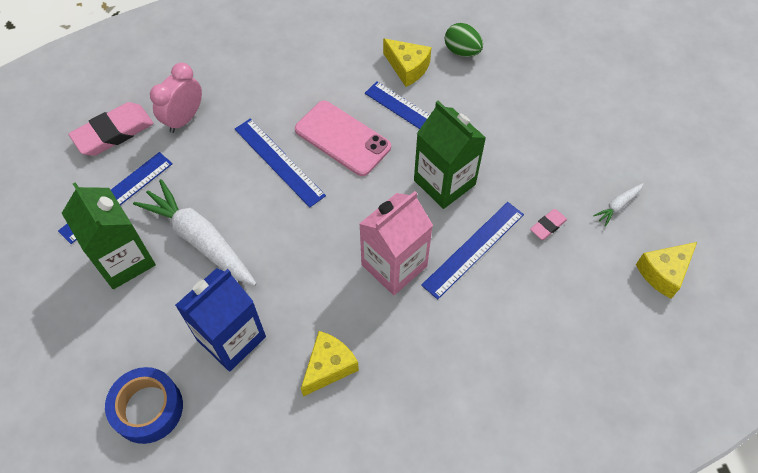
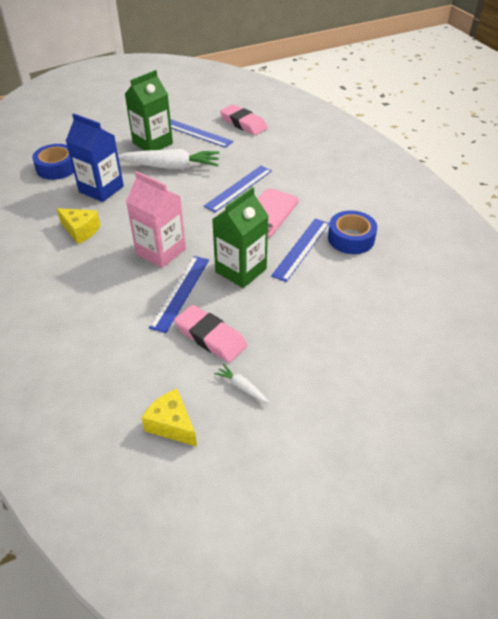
camera: 80 degrees right, 15 degrees down
(184, 119) = (262, 146): pink clock -> none
(200, 239) = (170, 167): white carrot -> white carrot turned 60 degrees clockwise
(407, 68) = (351, 238): yellow cheese -> blue tape
(462, 51) = (384, 268): green egg -> none
(473, 249) = (180, 292): blue ruler -> blue ruler turned 75 degrees clockwise
(548, 226) = (210, 337): pink eraser -> pink eraser, size x2.01

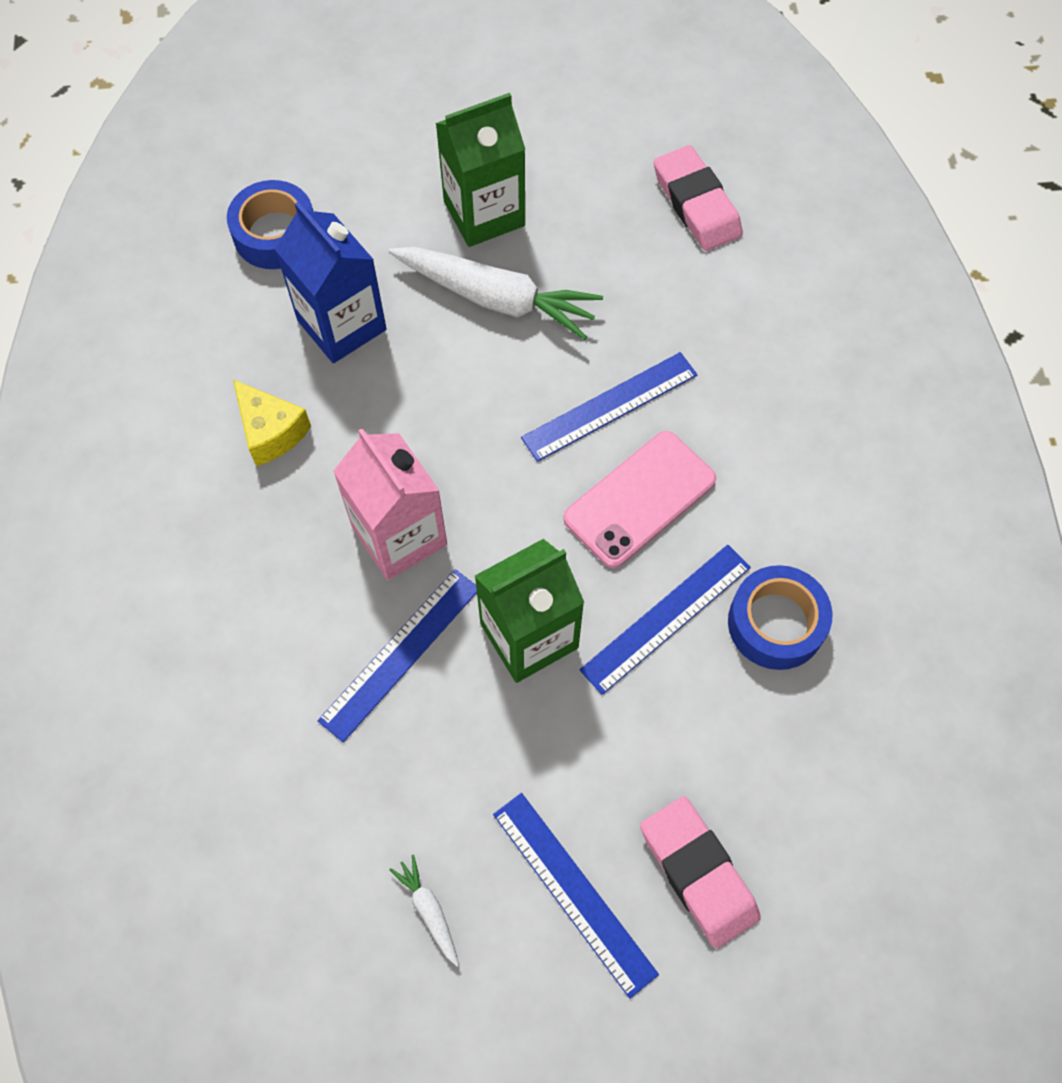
camera: 20 degrees right, 20 degrees up
(172, 425) = (288, 945): yellow cheese -> none
(196, 133) = (585, 206): blue ruler -> blue ruler (573, 892)
(210, 337) = (416, 779): pink eraser -> pink eraser (698, 873)

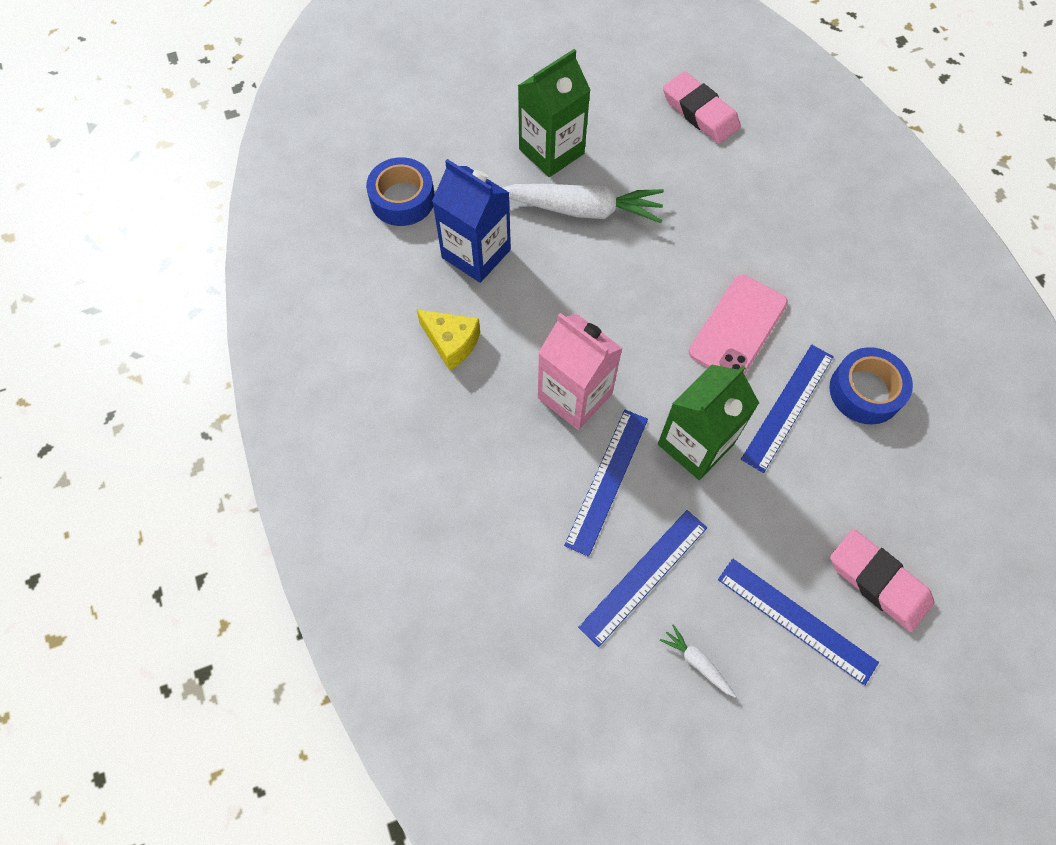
camera: 15 degrees left, 0 degrees up
(610, 406) = (692, 267): blue ruler -> blue ruler (644, 576)

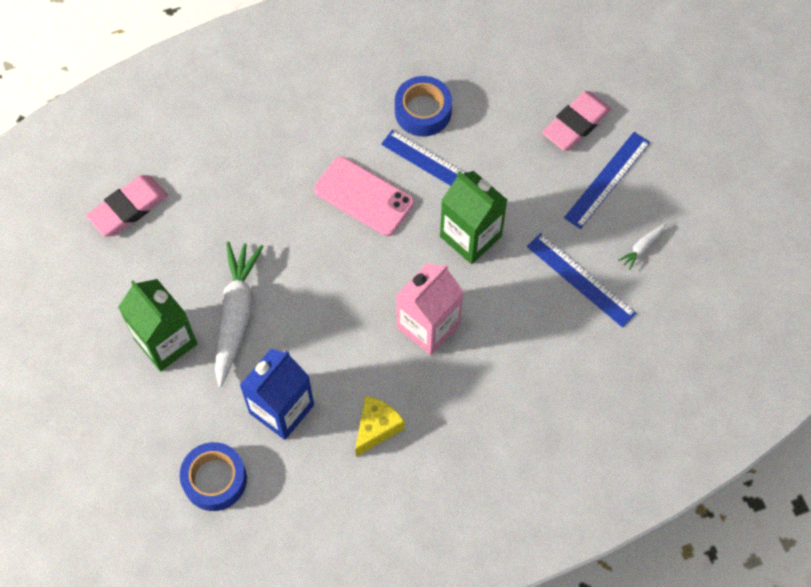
camera: 90 degrees left, 0 degrees up
(607, 480) = (503, 303): blue ruler -> none

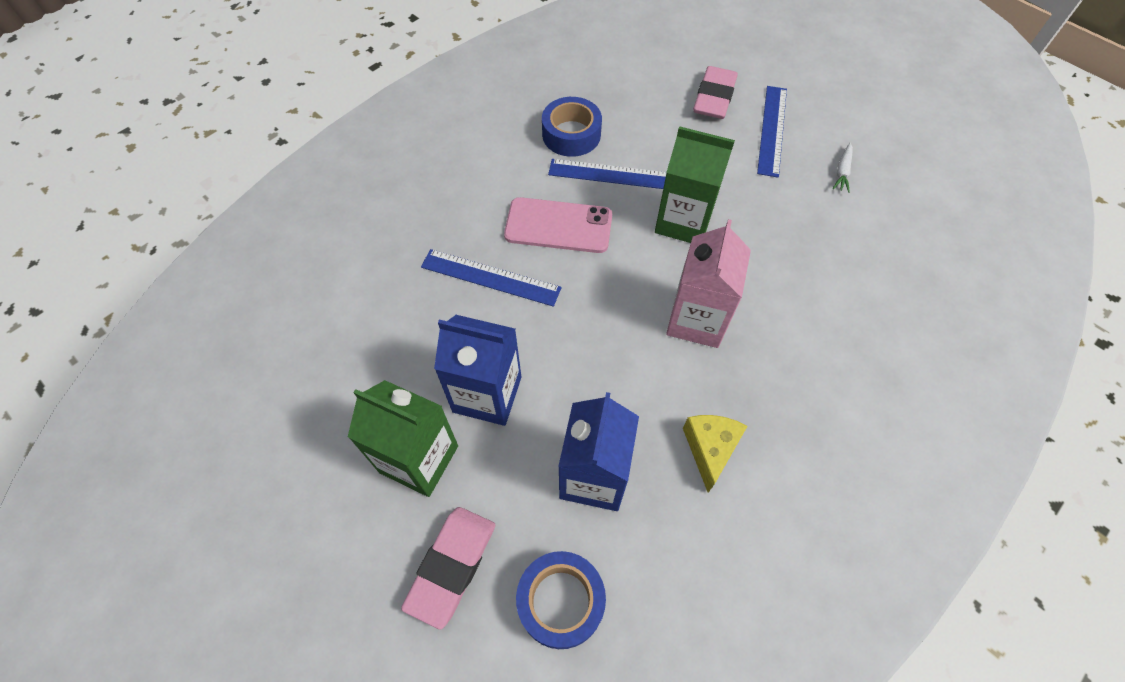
camera: 25 degrees left, 5 degrees down
(128, 208) = (309, 332): pink eraser -> pink eraser (452, 566)
(236, 315) = (487, 394): white carrot -> blue carton
(580, 279) = (809, 219): blue ruler -> blue ruler (490, 277)

